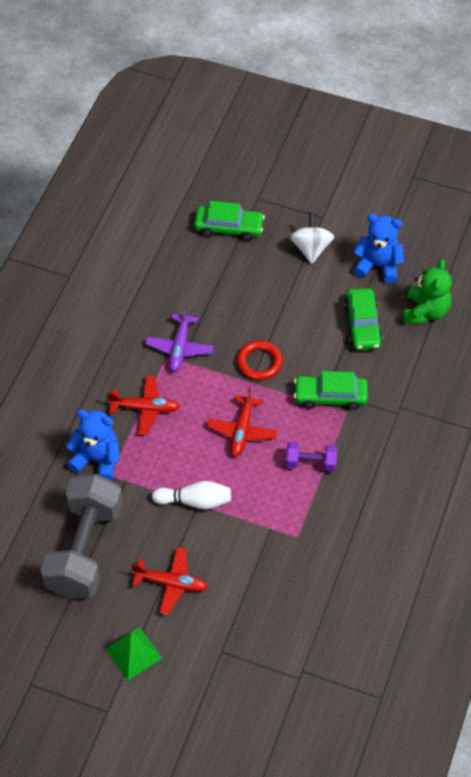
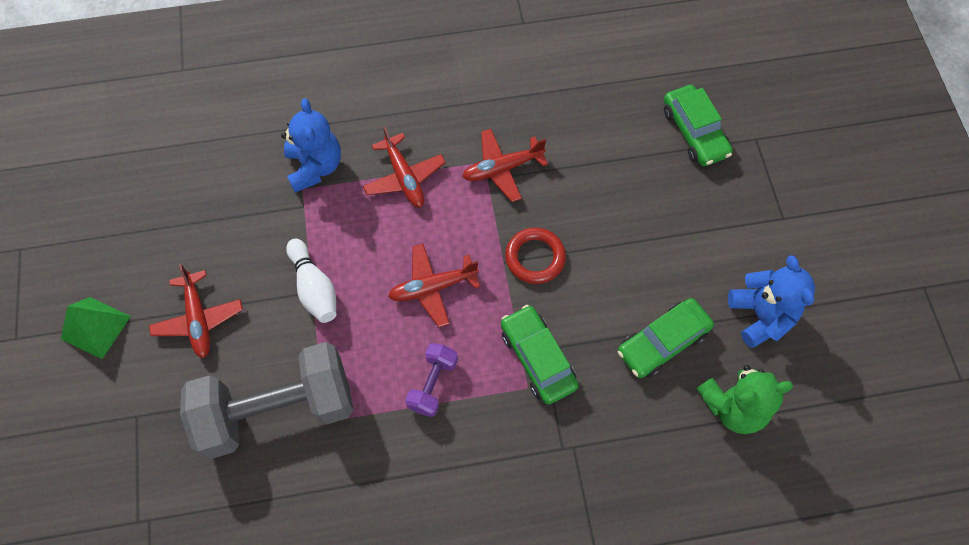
camera: 60 degrees right, 10 degrees up
(85, 549) = (200, 214): grey dumbbell -> grey dumbbell (278, 409)
(179, 348) = (502, 169): purple plane -> red plane
(310, 463) = (433, 384): purple dumbbell -> purple dumbbell turned 45 degrees clockwise
(311, 248) = (729, 229): white spinning top -> none

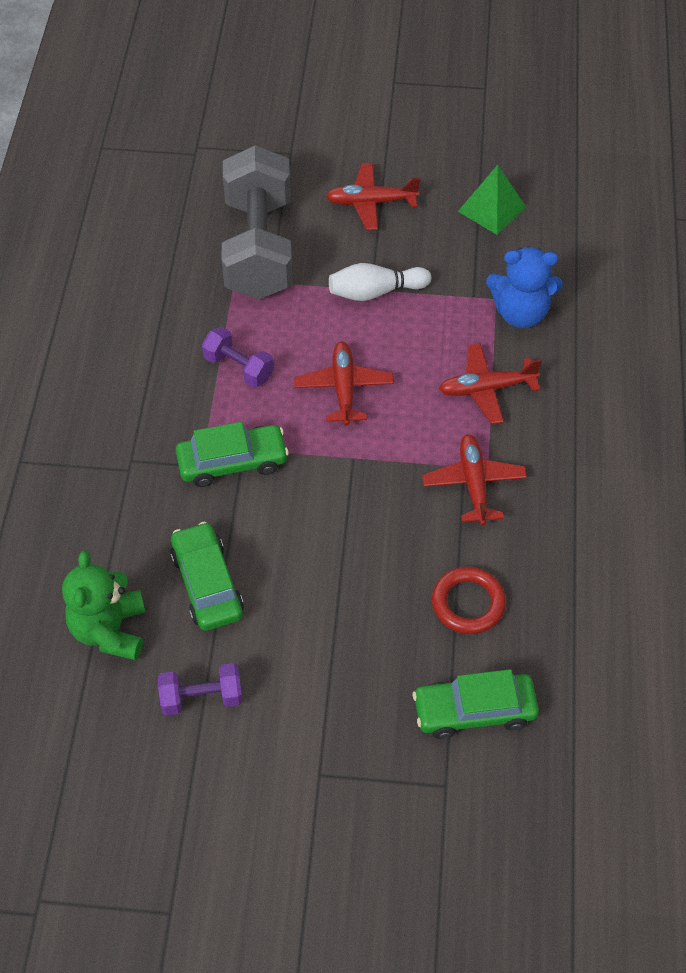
camera: 105 degrees right, 10 degrees down
(95, 327) = (386, 132): green pyramid -> green pyramid (491, 209)
(535, 257) = (349, 488): red ring -> red ring (468, 603)
(760, 315) = (202, 698): blue teddy bear -> purple dumbbell

